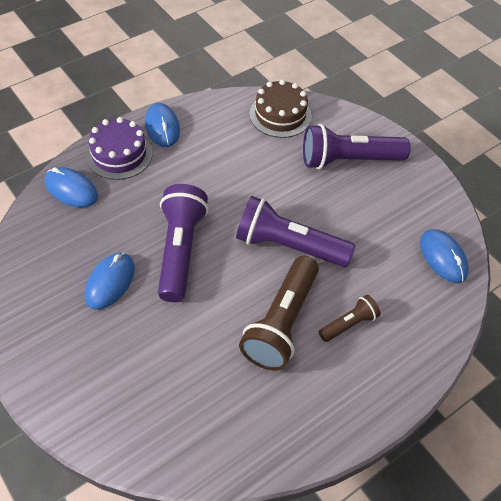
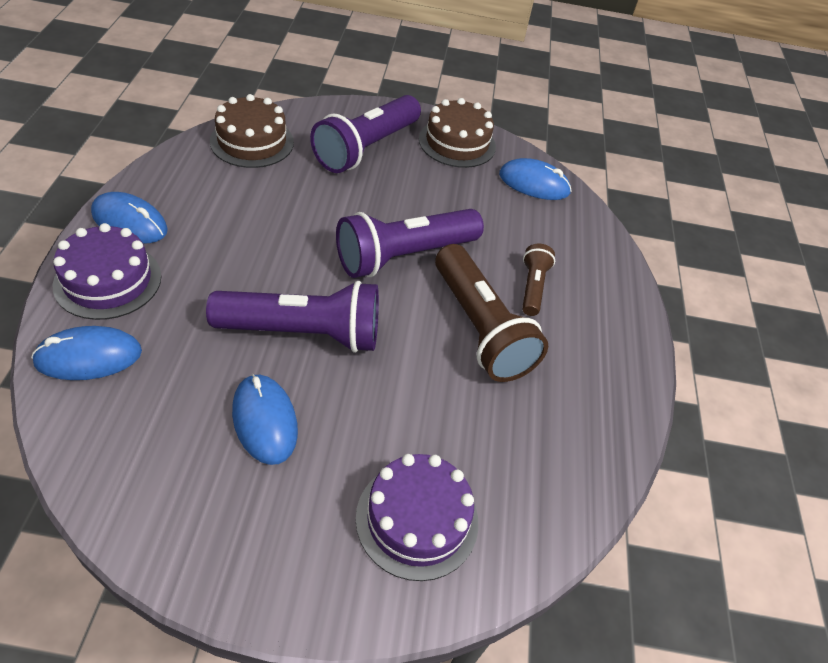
camera: 50 degrees left, 5 degrees down
(122, 392) = (417, 519): none -> purple cake
(180, 250) = (303, 332): purple flashlight -> purple flashlight turned 135 degrees clockwise
(420, 193) = (457, 143): none -> brown cake

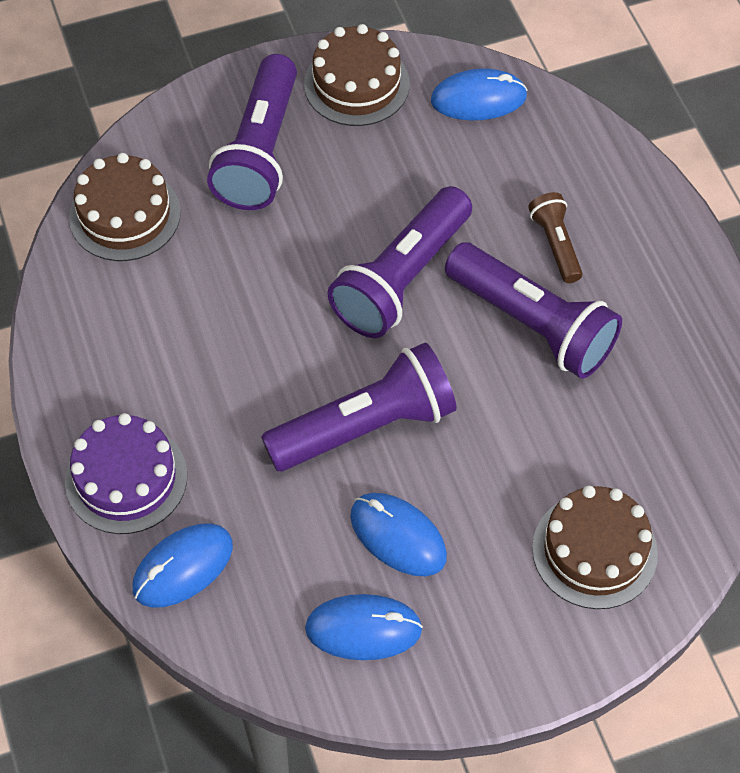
camera: 20 degrees left, 10 degrees up
(130, 222) = (85, 398): blue mouse -> blue mouse (363, 629)
(417, 519) = (594, 550): purple cake -> brown cake
(480, 328) = (533, 324): brown flashlight -> purple flashlight

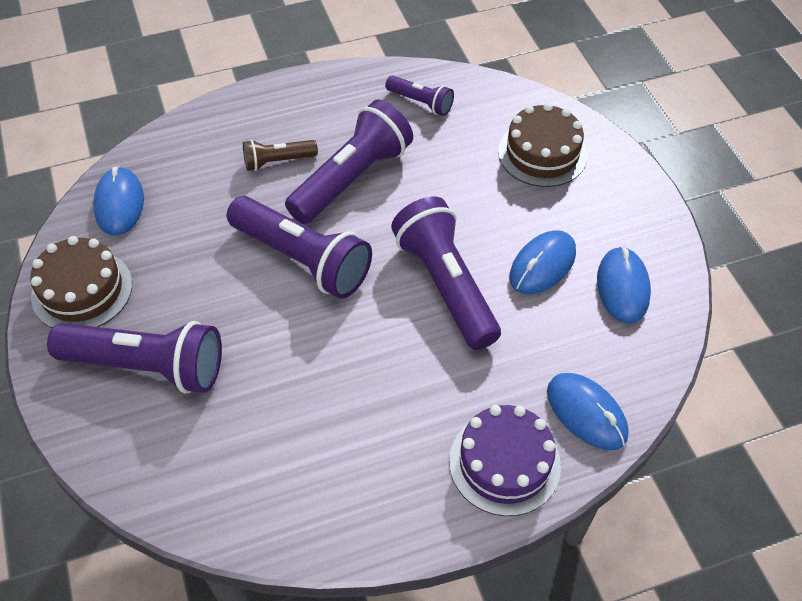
camera: 90 degrees left, 5 degrees down
(125, 215) = (207, 483): brown cake -> none
(679, 402) = (421, 102): none -> purple flashlight

